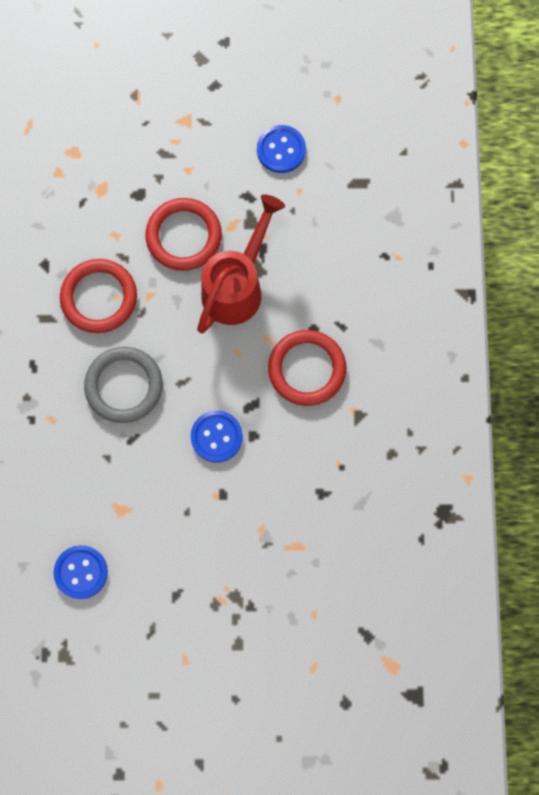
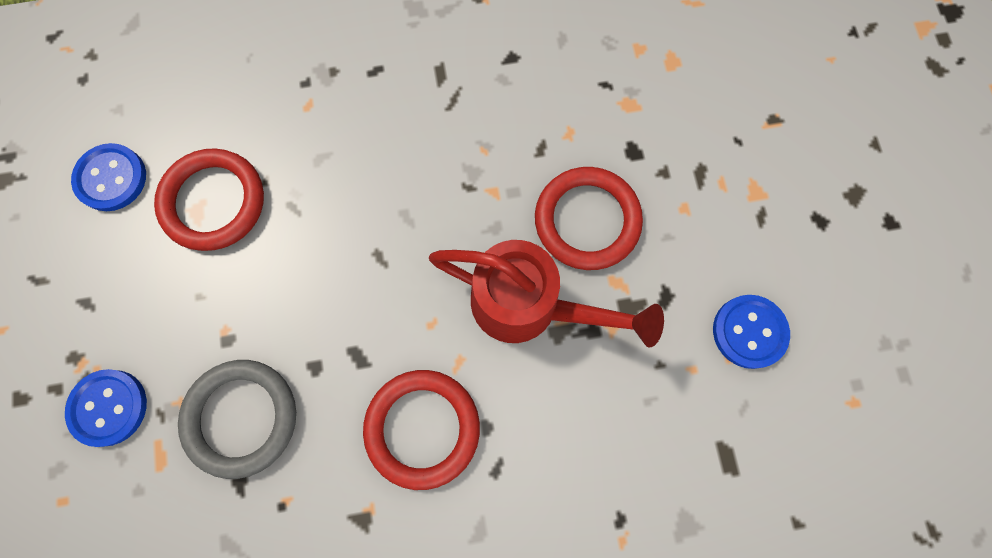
camera: 80 degrees right, 0 degrees up
(99, 297) = (479, 130): red ring -> red ring (213, 202)
(124, 386) = (363, 183): grey ring -> grey ring (241, 418)
(216, 437) = (307, 317): blue button -> blue button (109, 407)

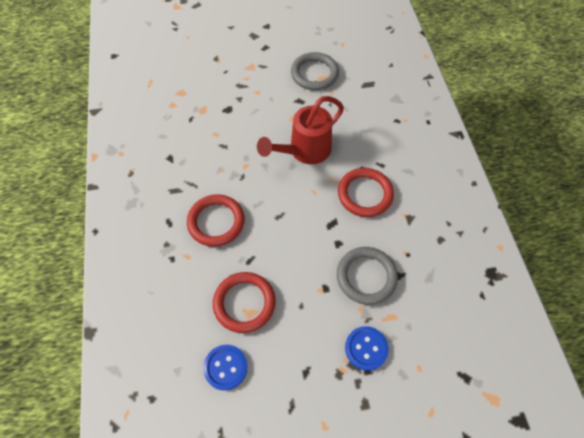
camera: 90 degrees left, 15 degrees down
(529, 306) = (304, 151): red watering can -> red watering can turned 150 degrees counterclockwise
(587, 220) = (262, 128): red ring -> red ring (216, 222)
(749, 332) = (314, 74): blue button -> grey ring

